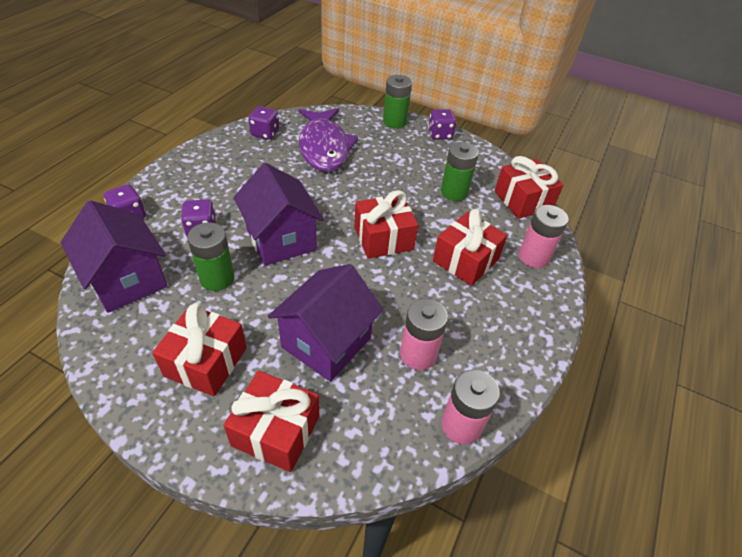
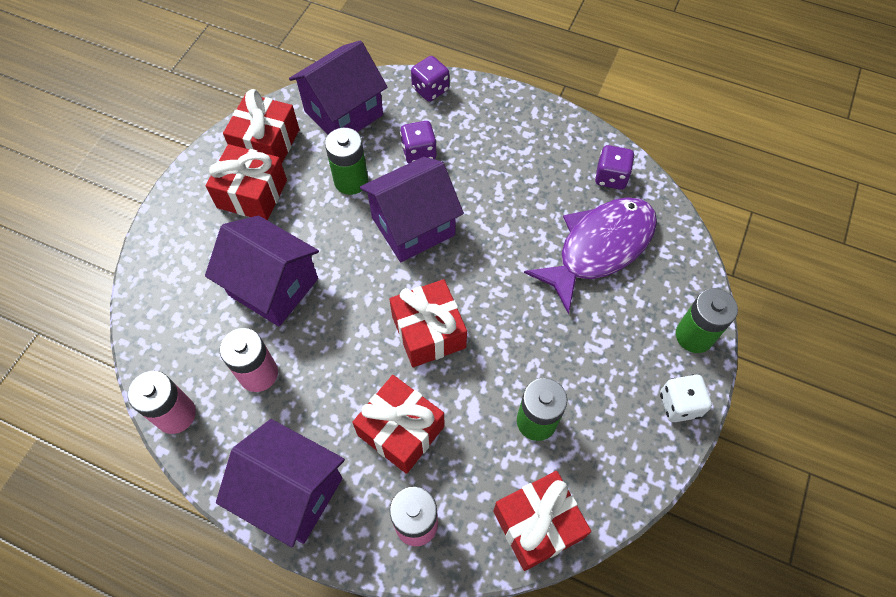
camera: 90 degrees right, 15 degrees up
(276, 431) = (182, 259): red gift -> red gift (266, 143)
(324, 147) = (599, 248): purple fish -> purple fish turned 150 degrees clockwise
(440, 134) = (679, 404): purple dice -> white dice
(523, 330) = (292, 492): none -> purple house

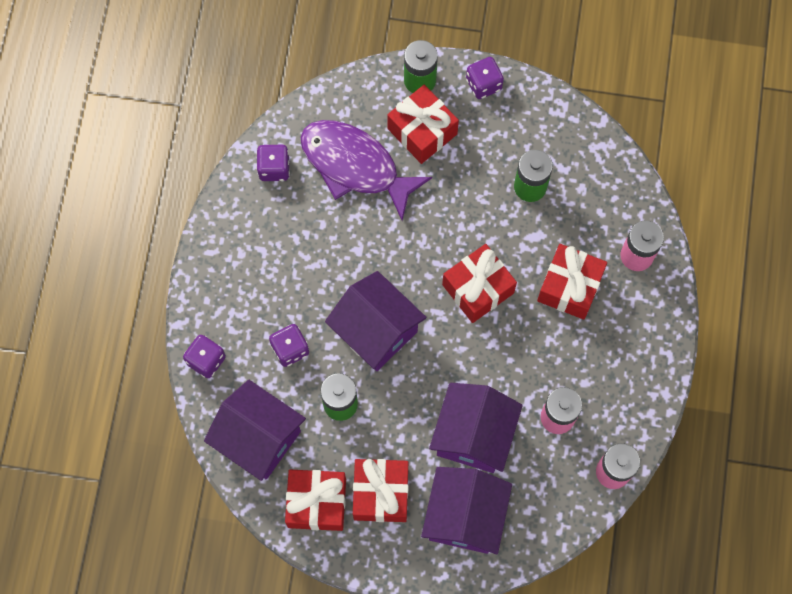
camera: 105 degrees left, 10 degrees up
(292, 492) = (644, 354): purple house -> purple house (464, 516)
(537, 525) = (609, 170): red gift -> red gift (422, 131)
(679, 404) = (483, 84): white dice -> purple dice

